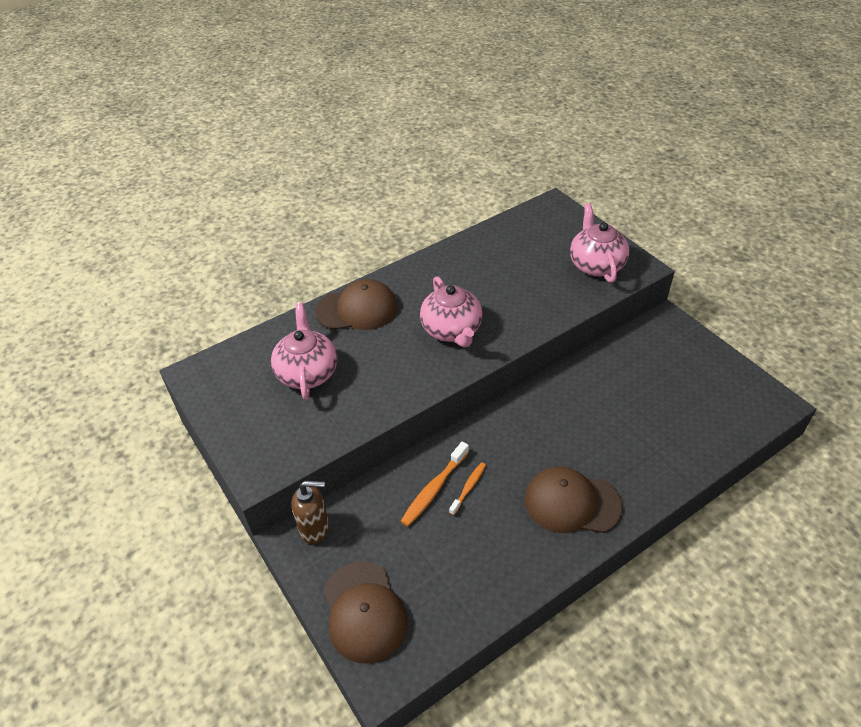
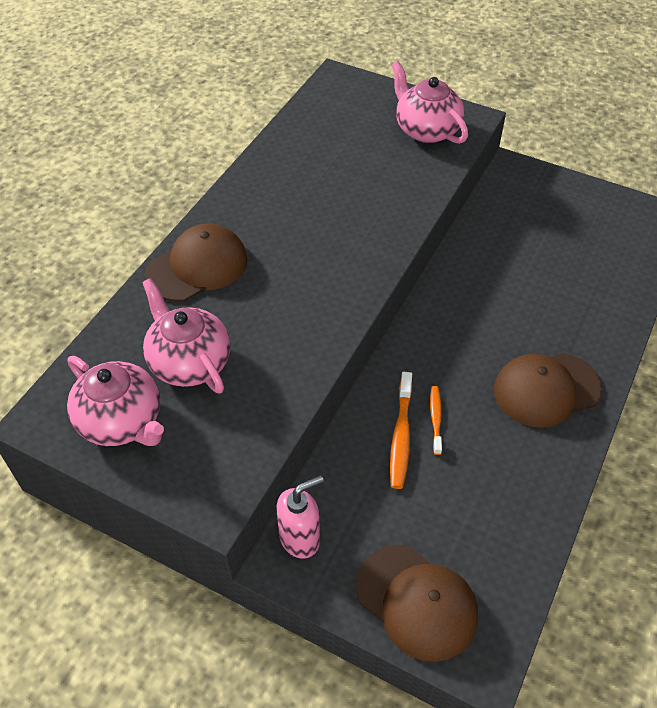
camera: 30 degrees left, 5 degrees up
(315, 528) = (300, 538): brown soap dispenser -> pink soap dispenser
(452, 330) = (324, 252): pink teapot -> pink teapot (122, 421)

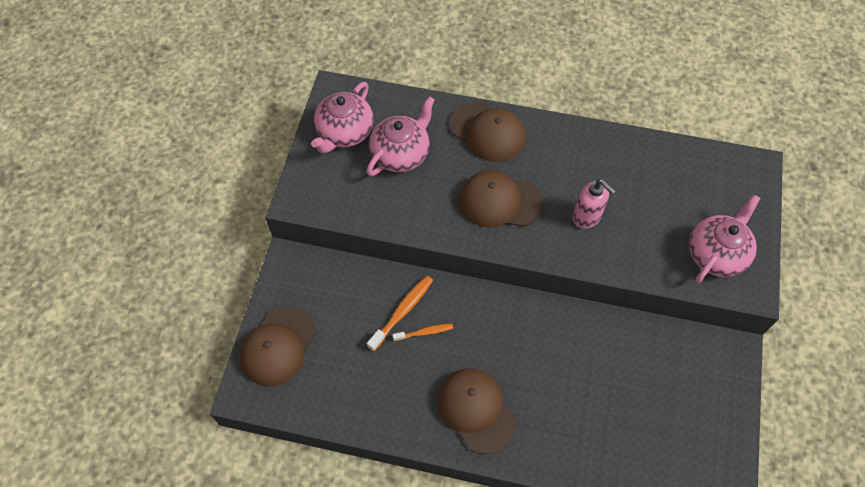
camera: 75 degrees right, 10 degrees up
(300, 538) = (308, 266): pink soap dispenser -> pink soap dispenser (587, 217)
(303, 279) = (500, 201): none -> brown cap
(401, 436) = (402, 311): orange toothbrush -> orange toothbrush turned 135 degrees clockwise

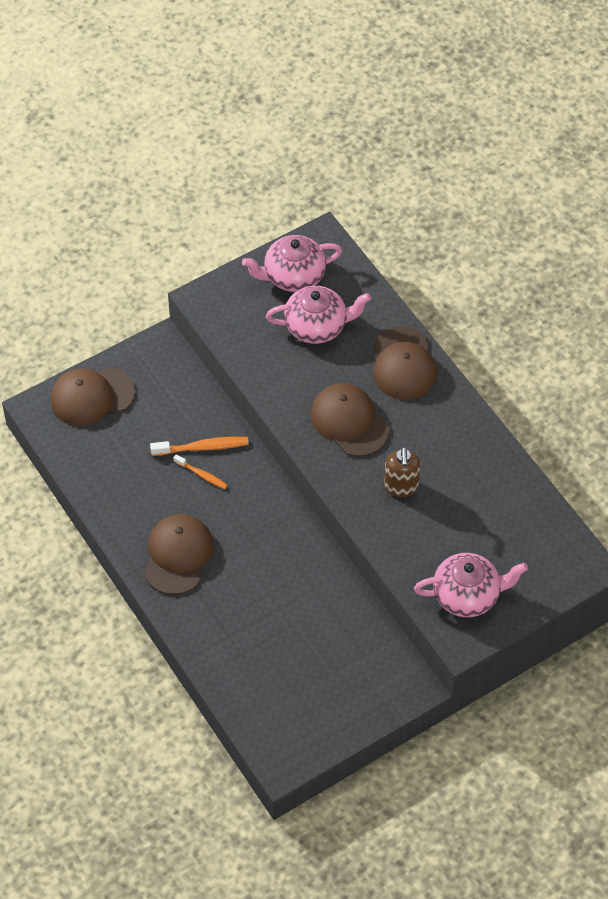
camera: 45 degrees right, 5 degrees down
(587, 217) = (401, 487): pink soap dispenser -> brown soap dispenser

